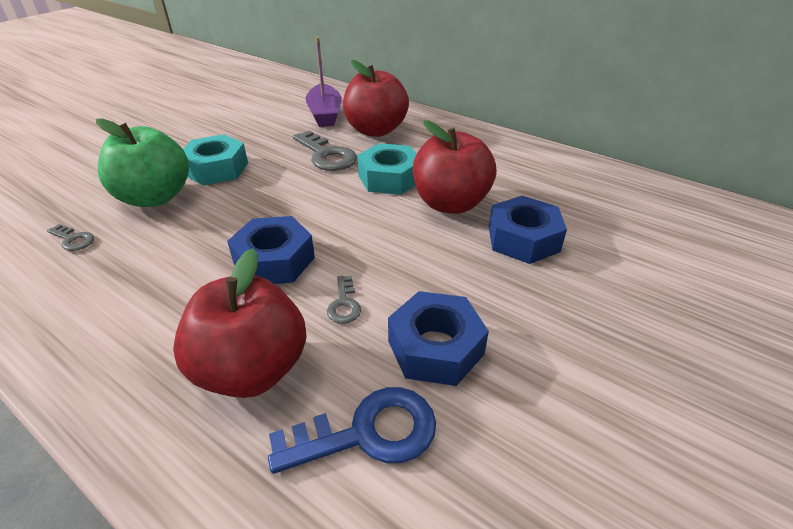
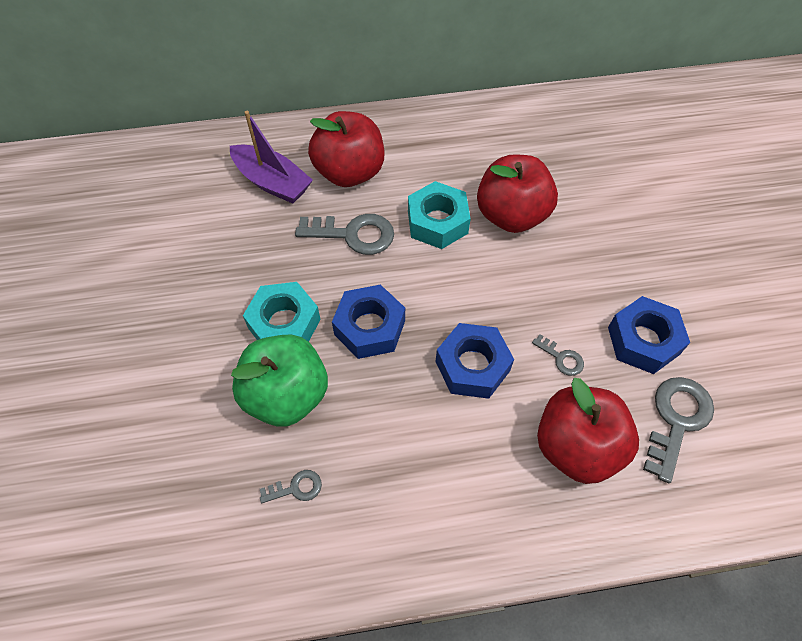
camera: 45 degrees left, 20 degrees up
(368, 433) = (676, 420): blue key -> grey key
(523, 239) = (591, 213): blue nut -> blue nut (370, 327)

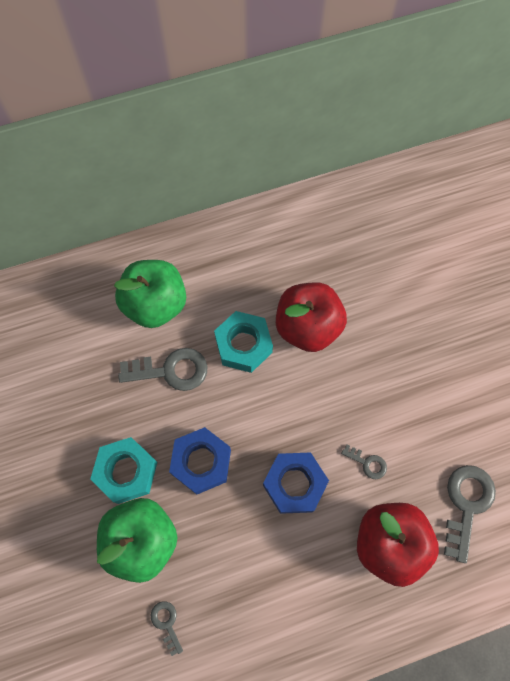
camera: 10 degrees left, 10 degrees up
(272, 182) = (87, 327): purple boat -> none
(296, 488) = (166, 623): grey key -> grey key turned 90 degrees counterclockwise
(349, 172) = (155, 304): red apple -> green apple
(643, 340) = (433, 434): blue nut -> none

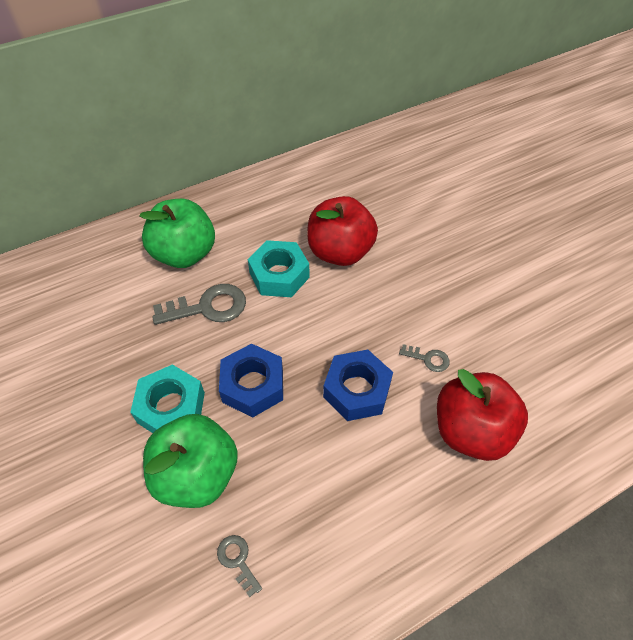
camera: 10 degrees left, 15 degrees down
(466, 504) = (539, 380): grey key -> none

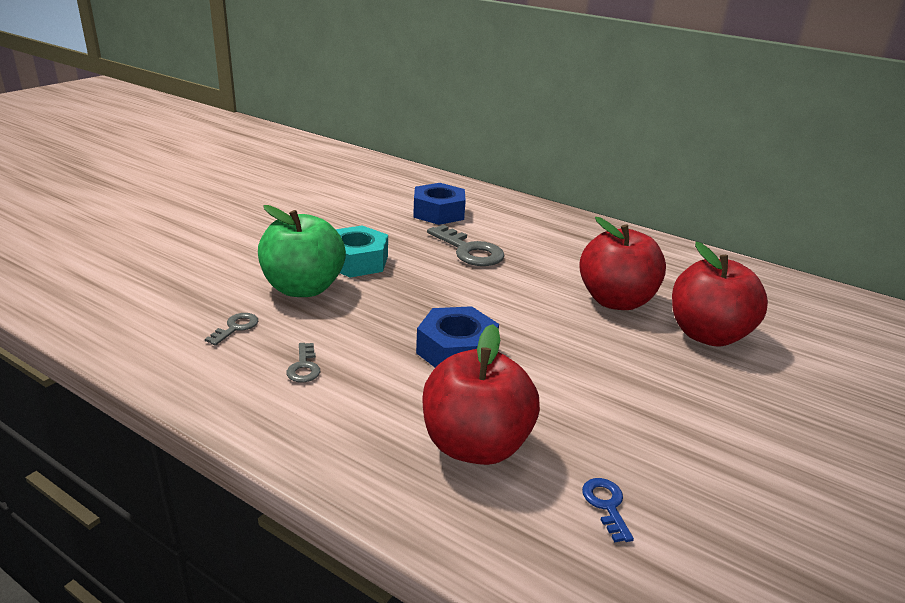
camera: 60 degrees right, 25 degrees down
(185, 254) = (512, 227): green apple -> none
(253, 385) = (410, 292): blue nut -> blue nut (438, 212)
(279, 275) = (544, 275): turquoise nut -> none
(406, 227) = (707, 335): none -> red apple
(428, 359) = (542, 390): grey key -> grey key (304, 367)
(546, 384) = (606, 505): none -> blue key

